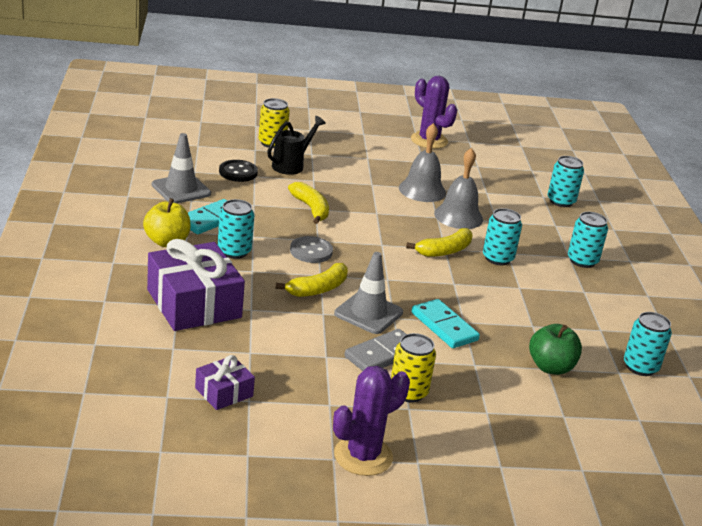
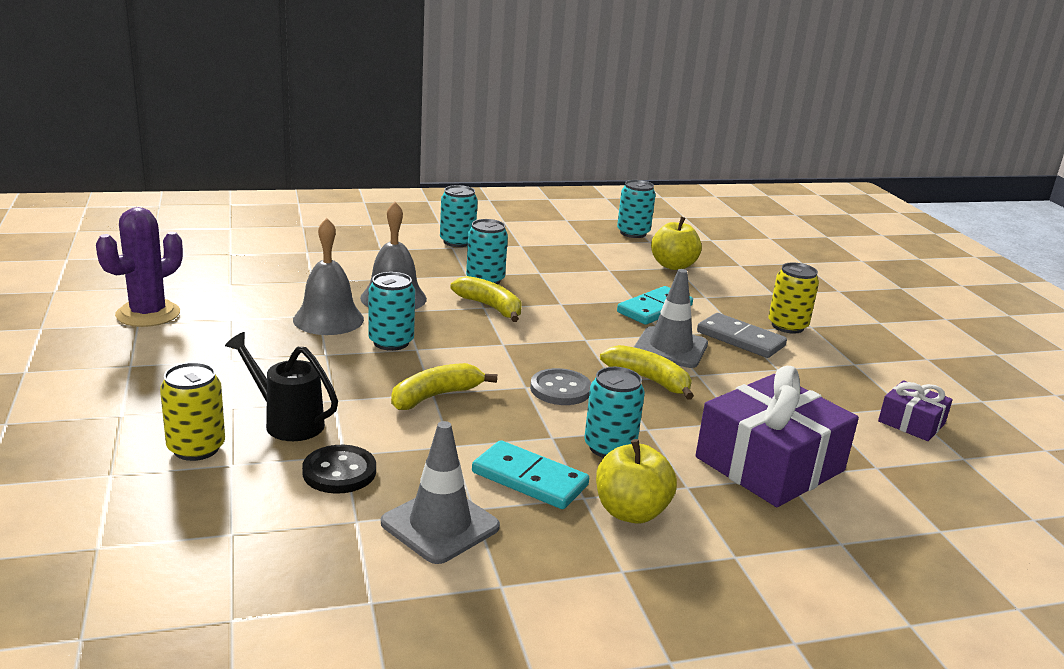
camera: 100 degrees left, 5 degrees down
(363, 456) = (905, 345): purple cactus -> none
(551, 367) = (673, 265): green apple -> yellow apple
(561, 201) = (316, 243): turquoise can -> turquoise can (391, 342)

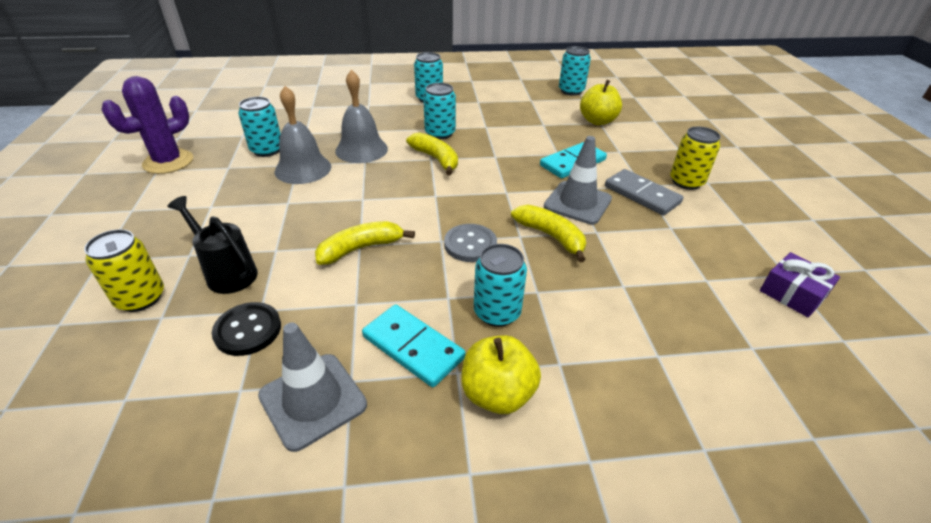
camera: 10 degrees right, 15 degrees up
(391, 342) = (344, 192): turquoise can -> turquoise can (267, 150)
(769, 464) = (645, 339): purple gift -> none

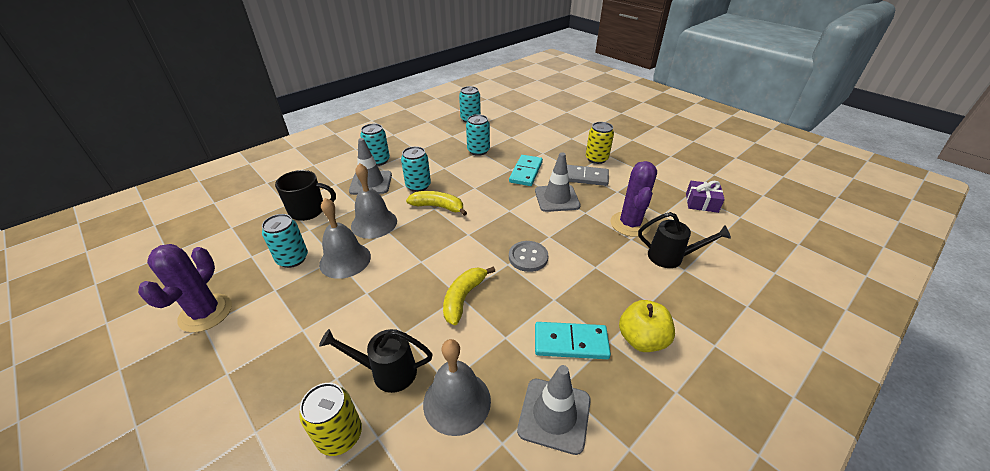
camera: 35 degrees left, 0 degrees up
(248, 330) = (457, 401): black button -> grey bell
(322, 118) = (308, 211): none -> black mug
(400, 115) = (371, 183): none -> grey traffic cone
(497, 312) = (589, 292): turquoise can -> turquoise can (478, 151)
(551, 236) = (566, 228): yellow banana -> none
(597, 121) = (509, 136): yellow apple -> none
(642, 269) = (630, 224): none -> purple cactus
(655, 332) = (670, 257): none -> black watering can

